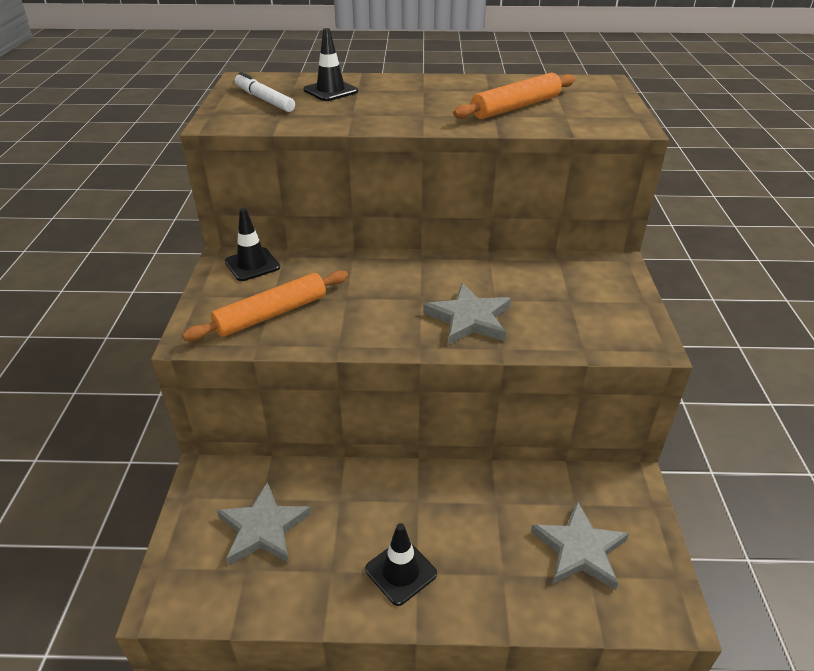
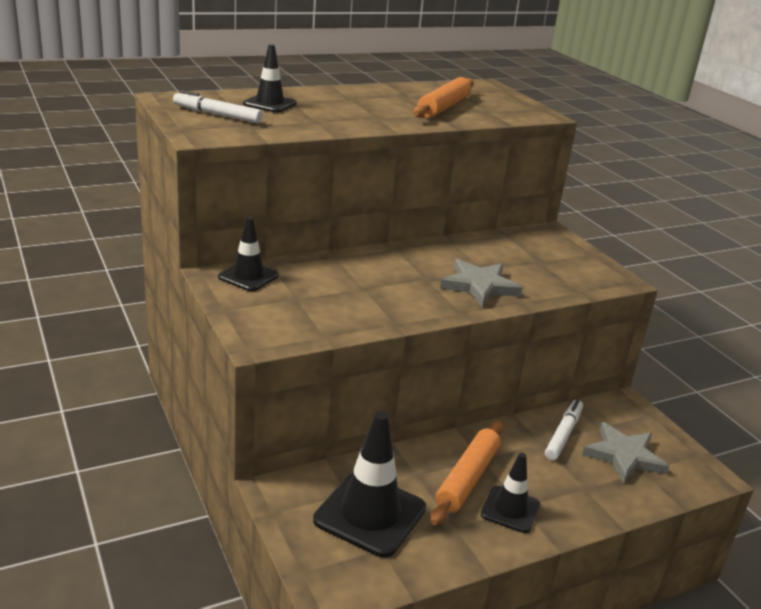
camera: 30 degrees left, 10 degrees down
(263, 528) = (370, 514): grey star -> black traffic cone
(271, 314) = (311, 311): orange rolling pin -> orange rolling pin (467, 478)
(528, 500) = (563, 434): none -> white marker

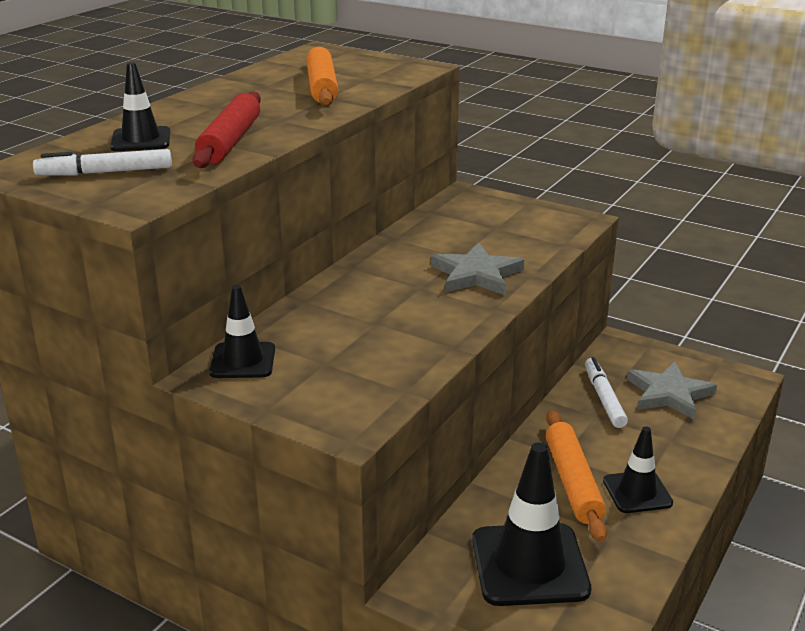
camera: 30 degrees left, 0 degrees up
(322, 121) = (230, 141): none -> red rolling pin

